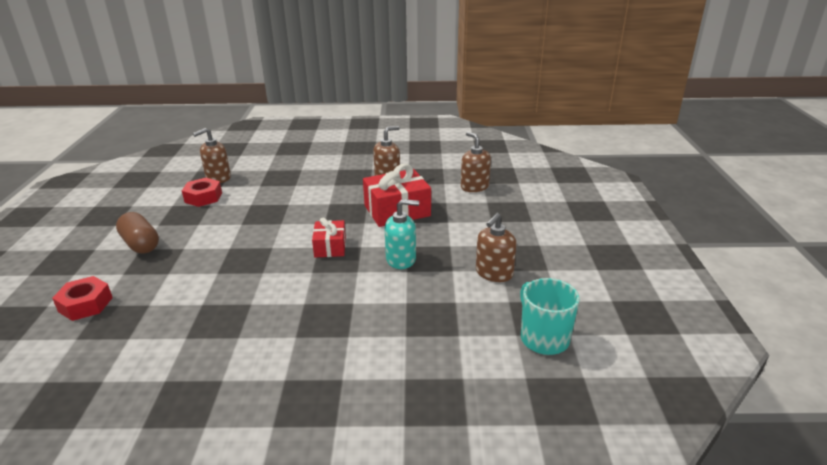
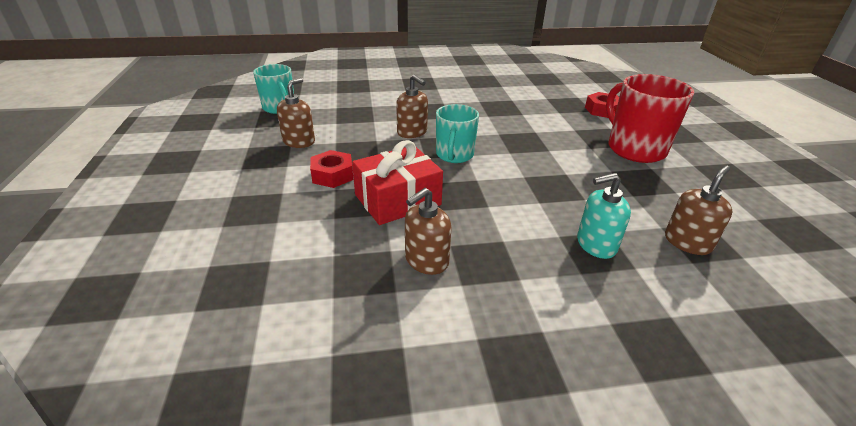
camera: 170 degrees right, 5 degrees up
(141, 244) = (634, 149): brown capsule -> red mug
(203, 197) = (656, 205): red nut -> red nut (332, 175)
(330, 247) = (454, 155): red gift -> turquoise mug
(401, 259) = (382, 148): turquoise soap dispenser -> turquoise soap dispenser (596, 244)
(474, 187) = (286, 250): brown soap dispenser -> brown soap dispenser (412, 132)

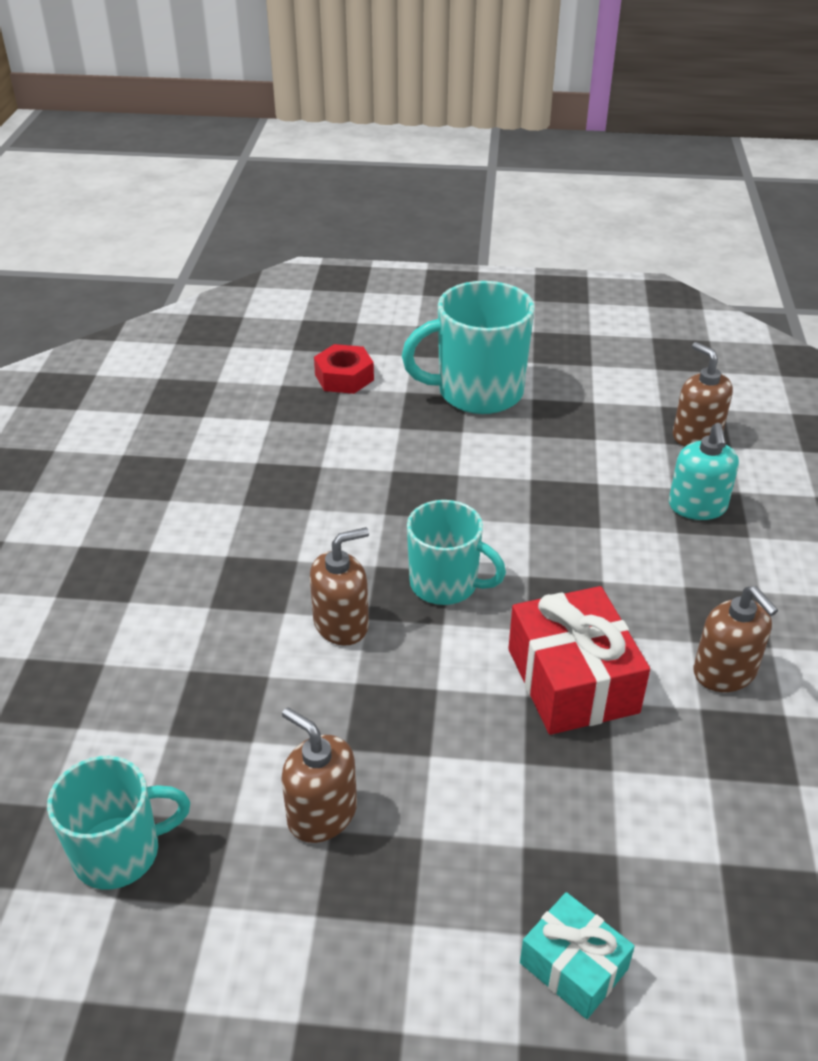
camera: 75 degrees left, 5 degrees up
(211, 212) = (573, 966): none -> turquoise gift
(332, 175) = (476, 762): red nut -> none
(634, 149) = (477, 392): red mug -> turquoise mug

